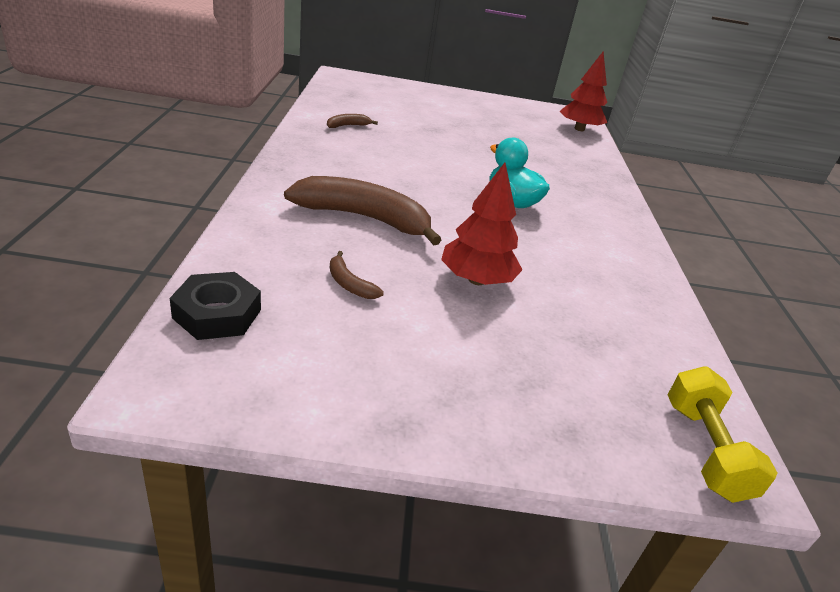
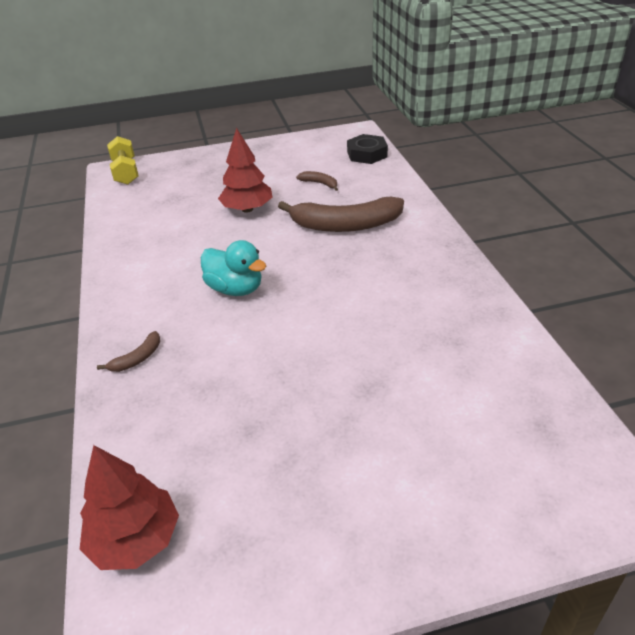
camera: 170 degrees right, 5 degrees up
(348, 126) = (464, 336): brown banana -> brown banana (137, 358)

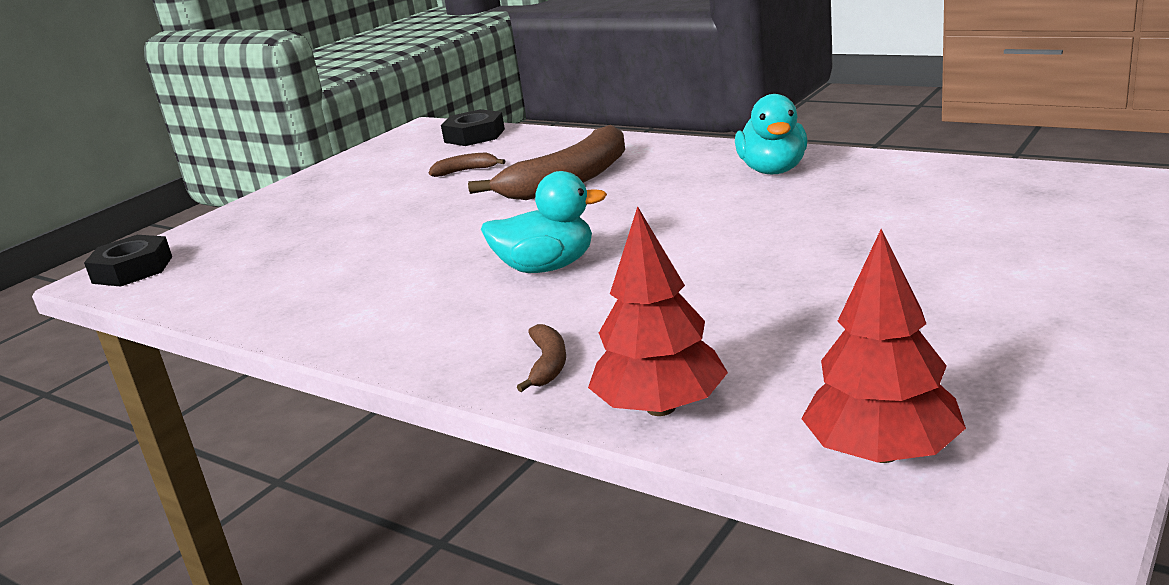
camera: 40 degrees left, 15 degrees down
(126, 172) = (132, 270): yellow dumbbell -> black nut
(247, 209) = (413, 219): red tree -> red tree (660, 408)
(443, 290) = (773, 170): none -> turquoise duck

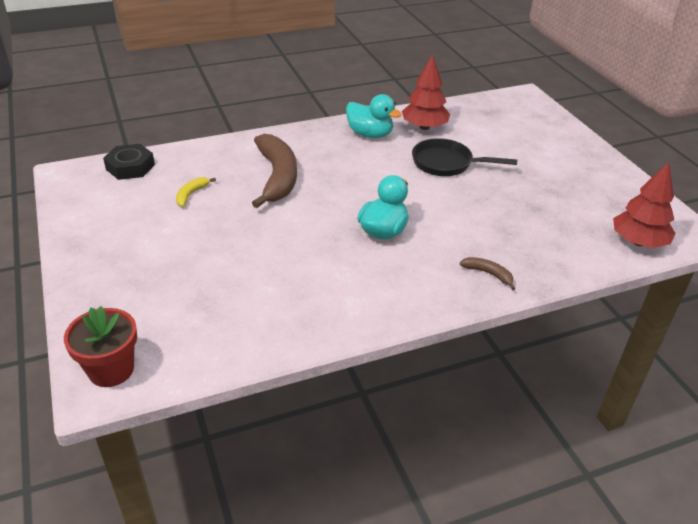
camera: 60 degrees left, 15 degrees up
(132, 270) = (111, 370): black nut -> red flower pot
(465, 171) = (191, 194): brown banana -> yellow banana
(660, 408) = (559, 266): red tree -> red tree (424, 127)
(801, 230) = (446, 163): none -> black pan

